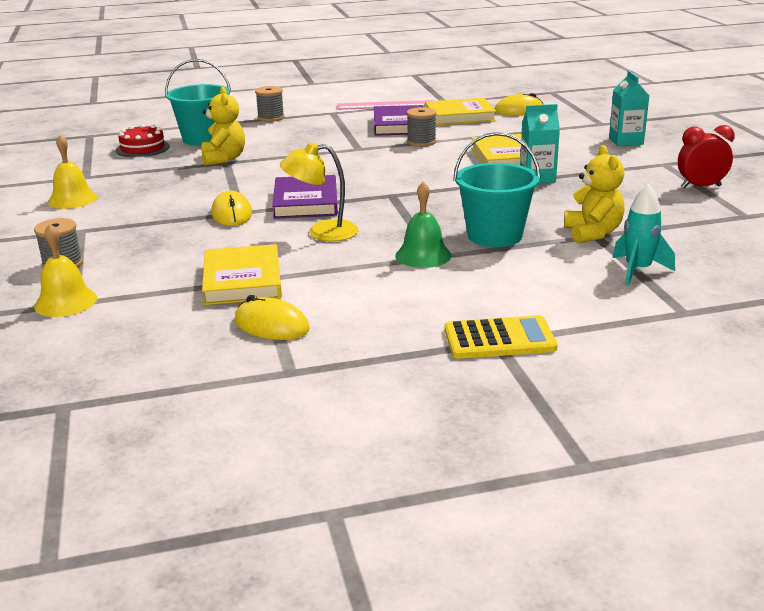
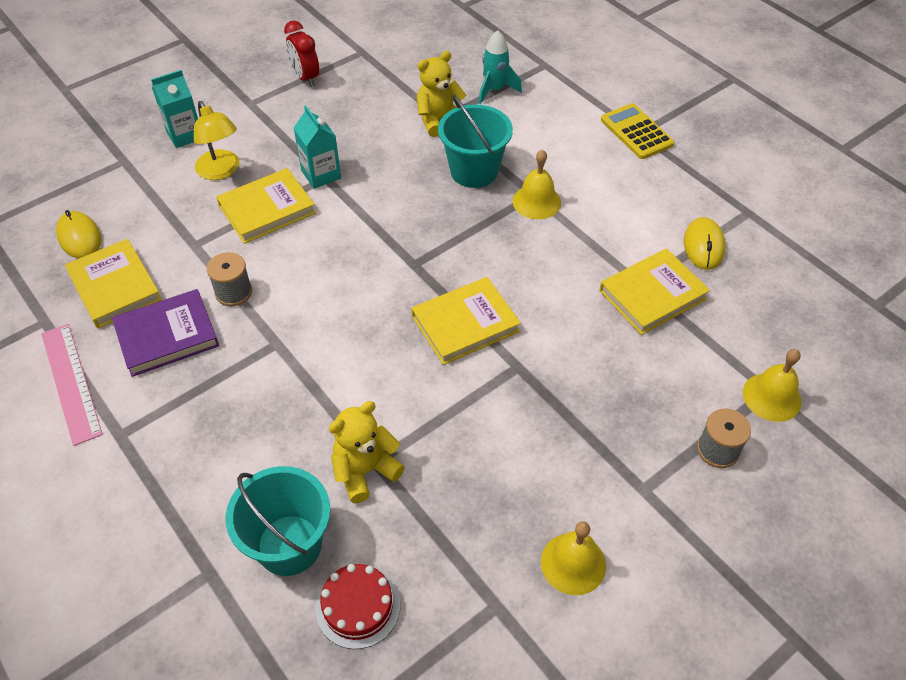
camera: 115 degrees left, 25 degrees up
(231, 214) = (527, 372): yellow mouse -> none
(271, 118) = (162, 505): grey spool -> none
(306, 202) = (465, 324): purple book -> yellow book
(322, 232) = (530, 281): yellow lamp -> yellow lamp (221, 171)
(423, 255) = (536, 201): green bell -> yellow bell

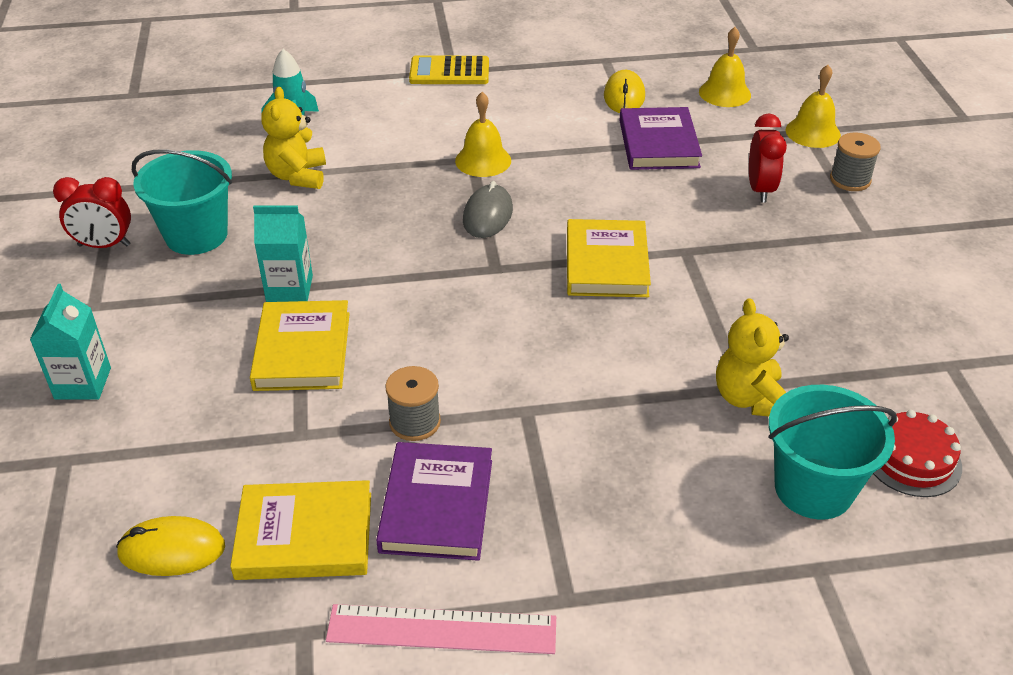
camera: 60 degrees left, 10 degrees down
(221, 171) = (192, 370): yellow lamp -> none
(472, 233) = (488, 215): none -> grey mouse
(474, 171) = (400, 182): turquoise bucket -> turquoise bucket (196, 235)
(573, 563) = (926, 302): yellow bell -> yellow bell (724, 93)
(644, 387) = (760, 189): none -> red clock
(652, 295) = (658, 144): yellow book -> purple book
(703, 246) = (624, 96): yellow mouse -> yellow mouse turned 60 degrees clockwise

